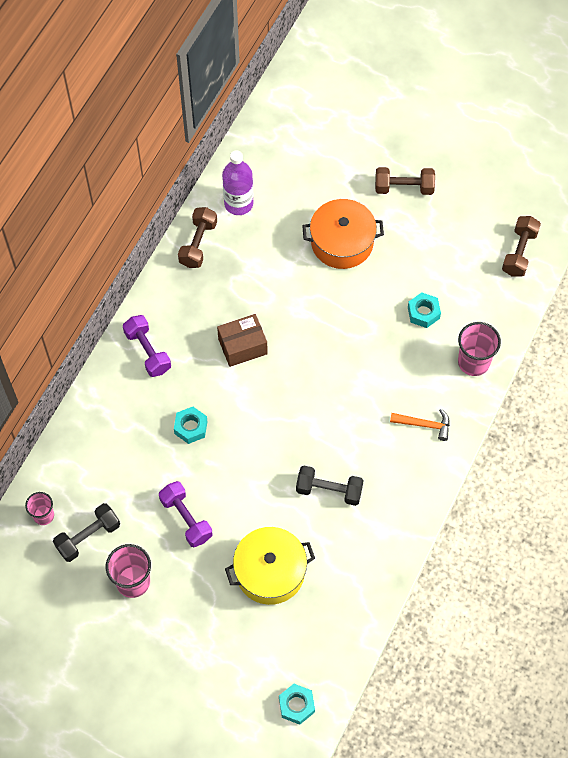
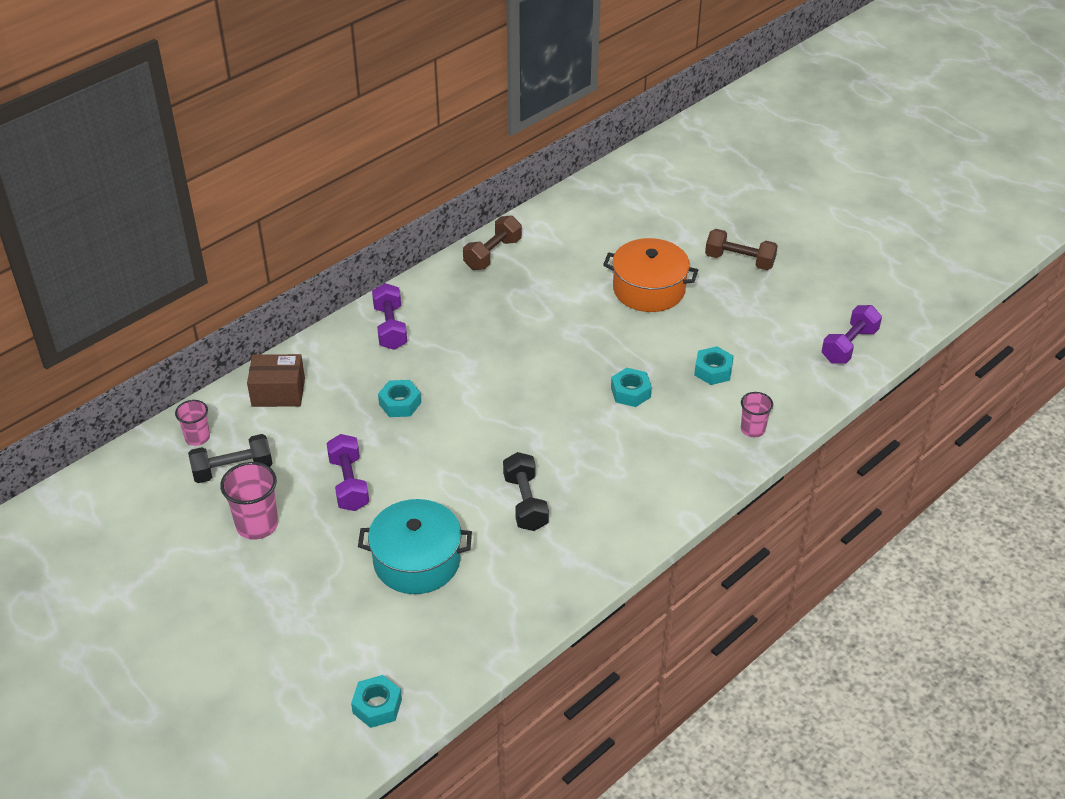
camera: 20 degrees right, 20 degrees down
(238, 203) = (552, 232): purple bottle -> none
(242, 346) = (494, 348): brown box -> brown box (278, 392)
(270, 572) = (417, 561): yellow pot -> turquoise pot
(329, 490) = (525, 502): black dumbbell -> black dumbbell turned 45 degrees clockwise
(367, 356) = (630, 392): none -> turquoise nut
(424, 425) = (667, 472): orange hammer -> none
(473, 362) = (752, 429): pink cup -> pink cup, size x0.62
(519, 252) = (849, 345): brown dumbbell -> purple dumbbell

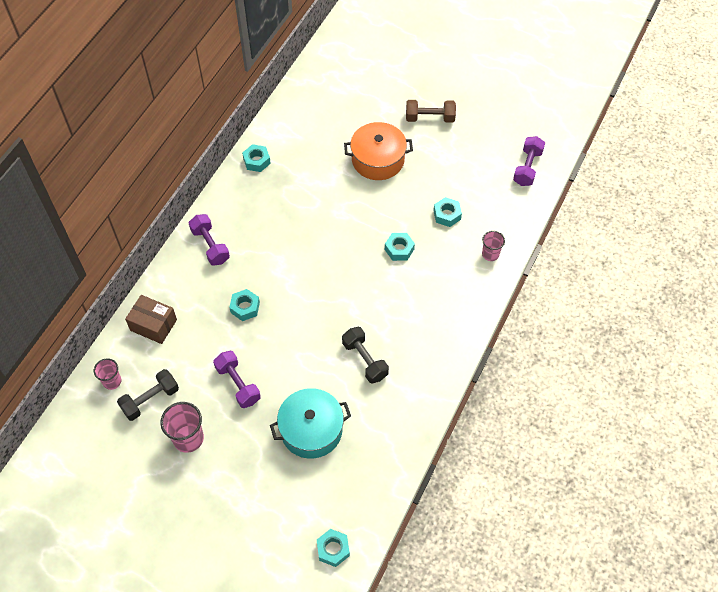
camera: 20 degrees left, 15 degrees up
(278, 392) = (153, 325): brown box -> brown box turned 45 degrees clockwise
(492, 254) = (257, 161): brown dumbbell -> turquoise nut

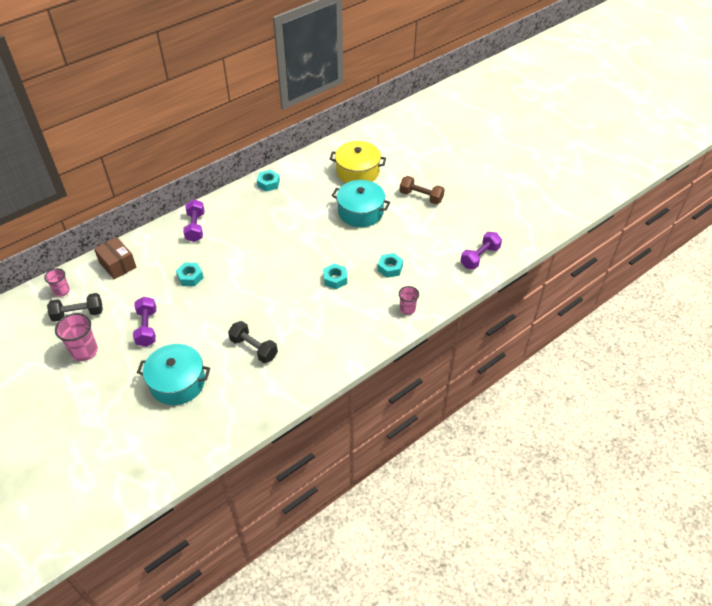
camera: 25 degrees right, 10 degrees down
(333, 549) = (131, 479): turquoise nut -> none
(345, 111) = (357, 172): none -> yellow pot
(365, 360) = (254, 348): black dumbbell -> black dumbbell turned 45 degrees counterclockwise
(378, 160) = (360, 212): orange pot -> turquoise pot

